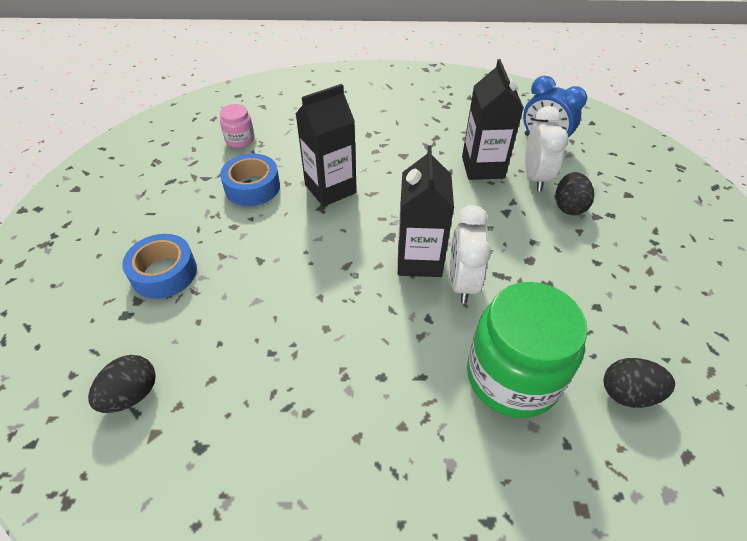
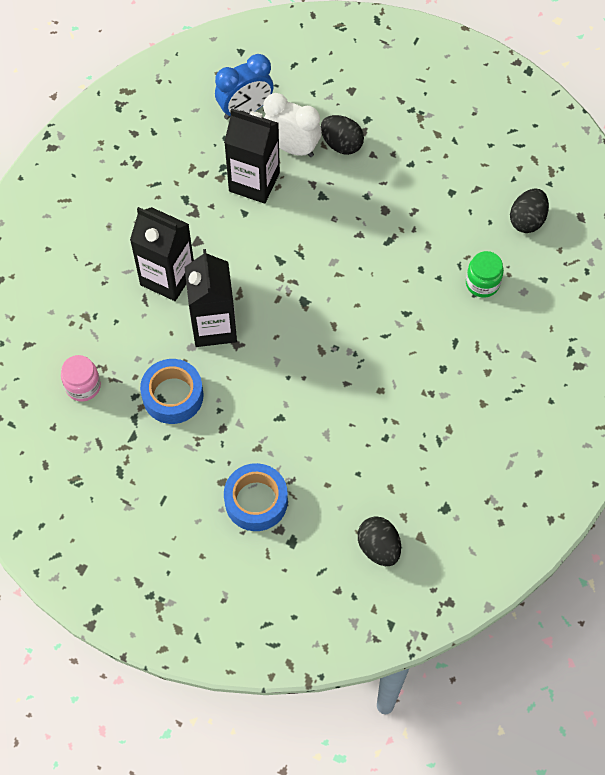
camera: 65 degrees left, 15 degrees up
(419, 260) = (343, 291): black carton -> black carton (167, 277)
(462, 283) = (384, 272): white clock -> none
(512, 377) = (482, 283): green jar -> green jar, size x0.47

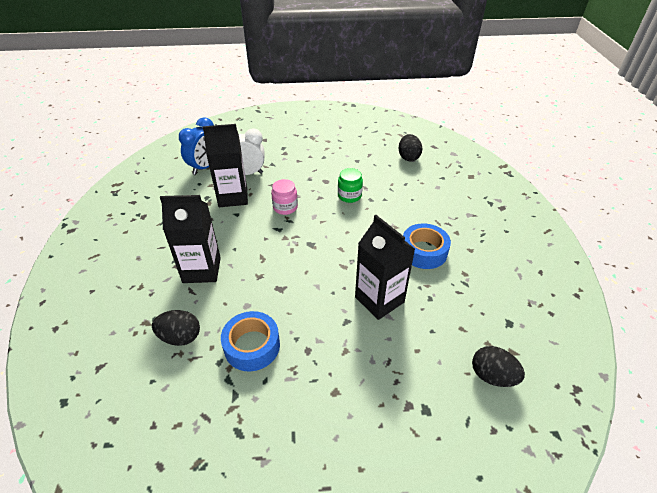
camera: 30 degrees left, 20 degrees down
(83, 386) = (167, 376): pink jar -> pink jar (285, 207)
(214, 326) = (256, 285): black carton -> black carton (379, 300)
(256, 501) = (373, 392): blue tape -> blue tape (424, 251)
(341, 144) = (276, 162): black egg -> black egg (180, 337)
(482, 283) = (411, 192): green jar -> green jar (349, 196)

